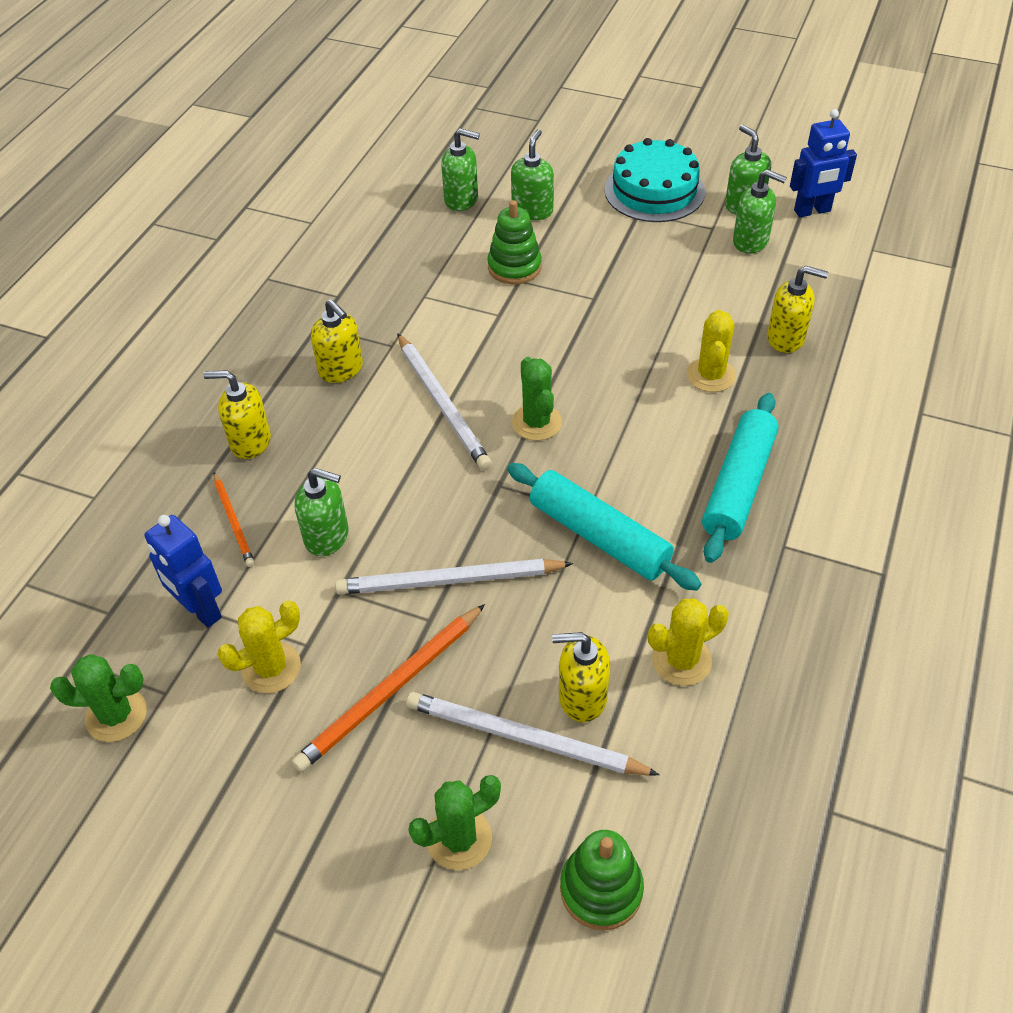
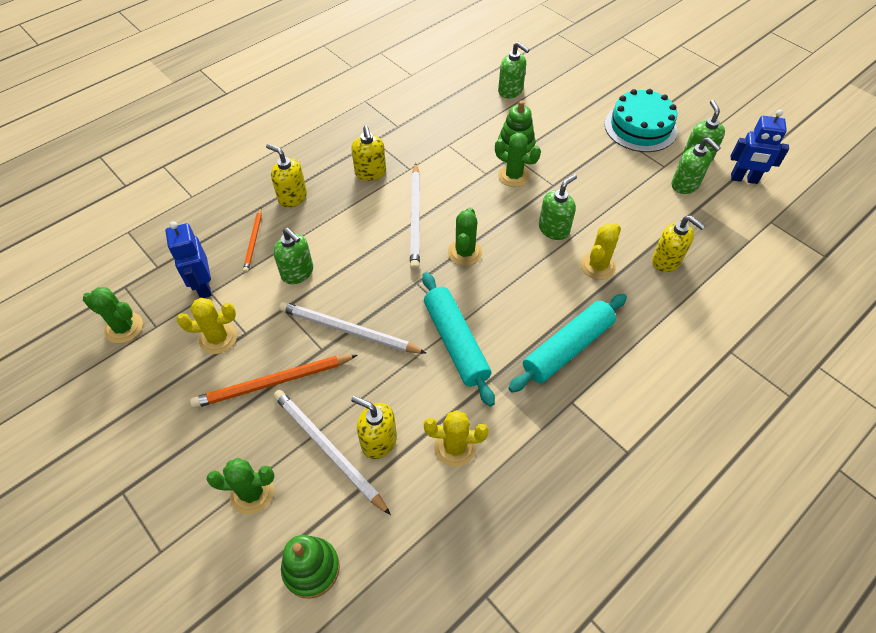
camera: 25 degrees right, 5 degrees up
(532, 210) = (551, 113): green soap dispenser -> green soap dispenser (554, 229)
(536, 305) = (513, 176): none -> green cactus

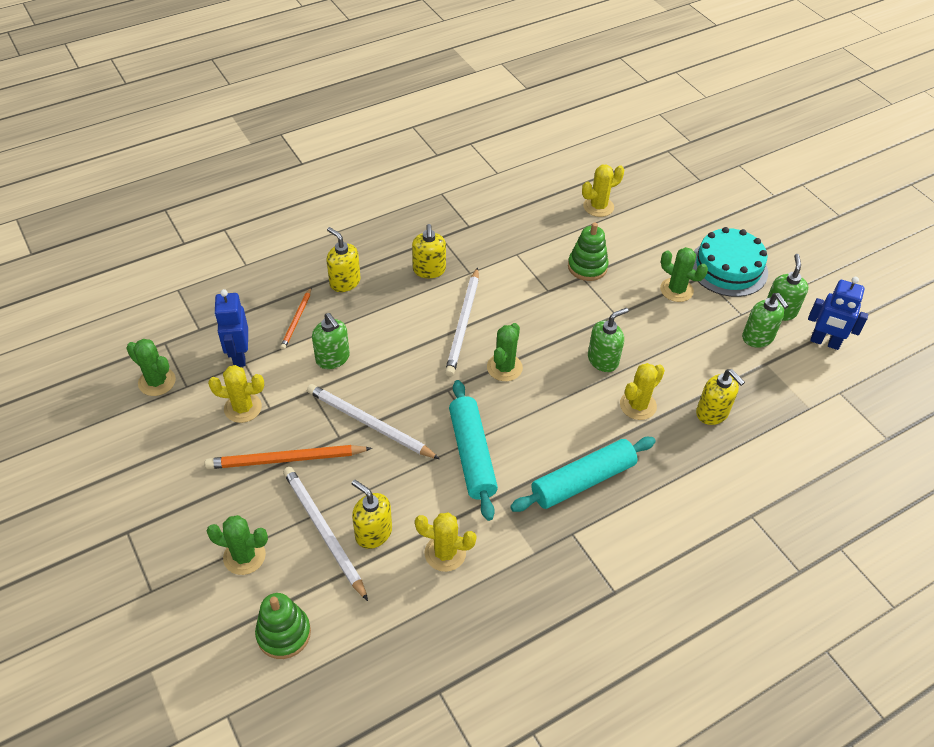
camera: 10 degrees right, 5 degrees down
(510, 91) = (598, 207): green soap dispenser -> yellow cactus
(513, 176) = (576, 298): green cactus -> green cactus (676, 290)

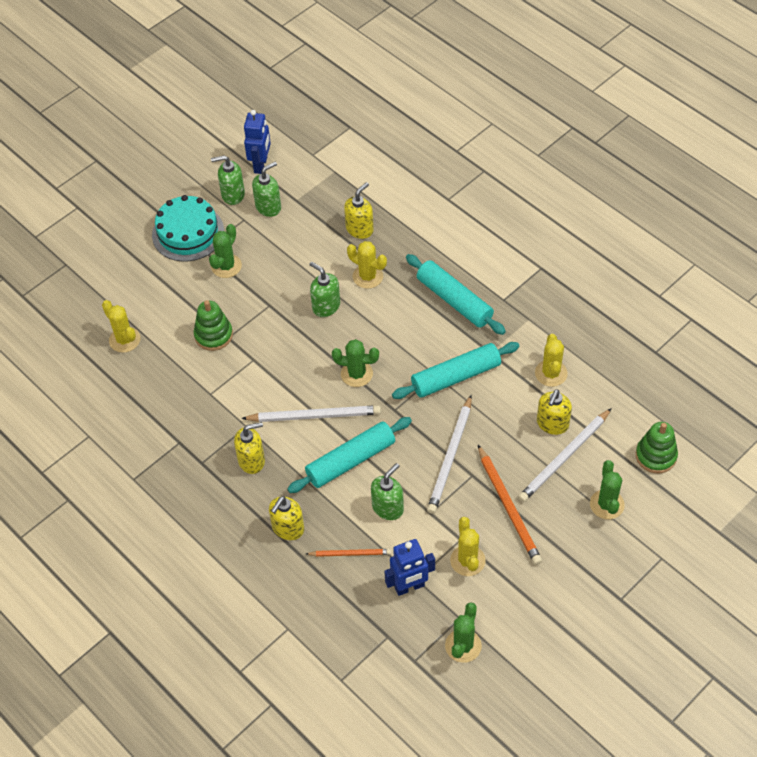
camera: 100 degrees left, 5 degrees up
(399, 341) = (350, 460): none -> turquoise rolling pin

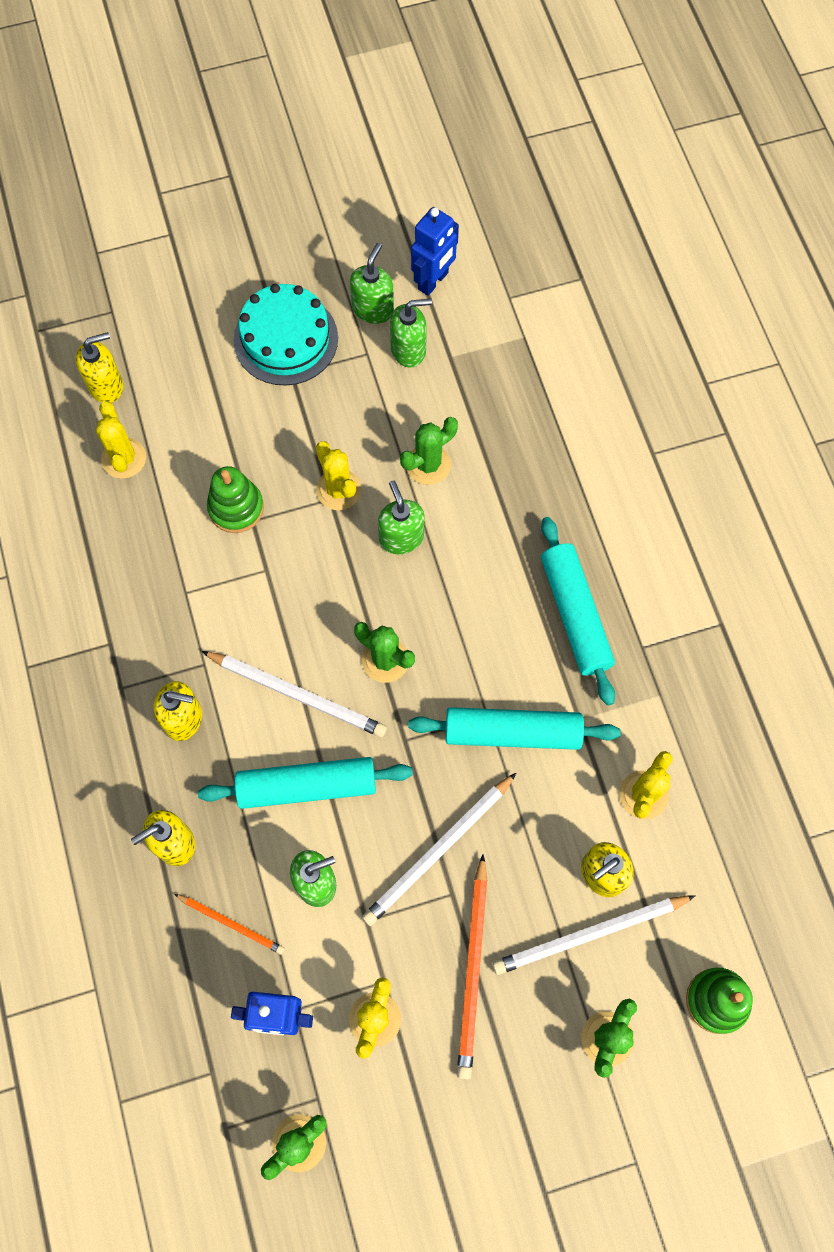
camera: 25 degrees right, 15 degrees up
(226, 266) = (307, 413): green cactus -> green cactus (428, 464)
(232, 194) = (373, 309): green soap dispenser -> green soap dispenser turned 90 degrees clockwise
(359, 229) = (509, 442): yellow soap dispenser -> yellow soap dispenser (106, 385)
(368, 276) = (480, 519): yellow cactus -> yellow cactus (338, 490)

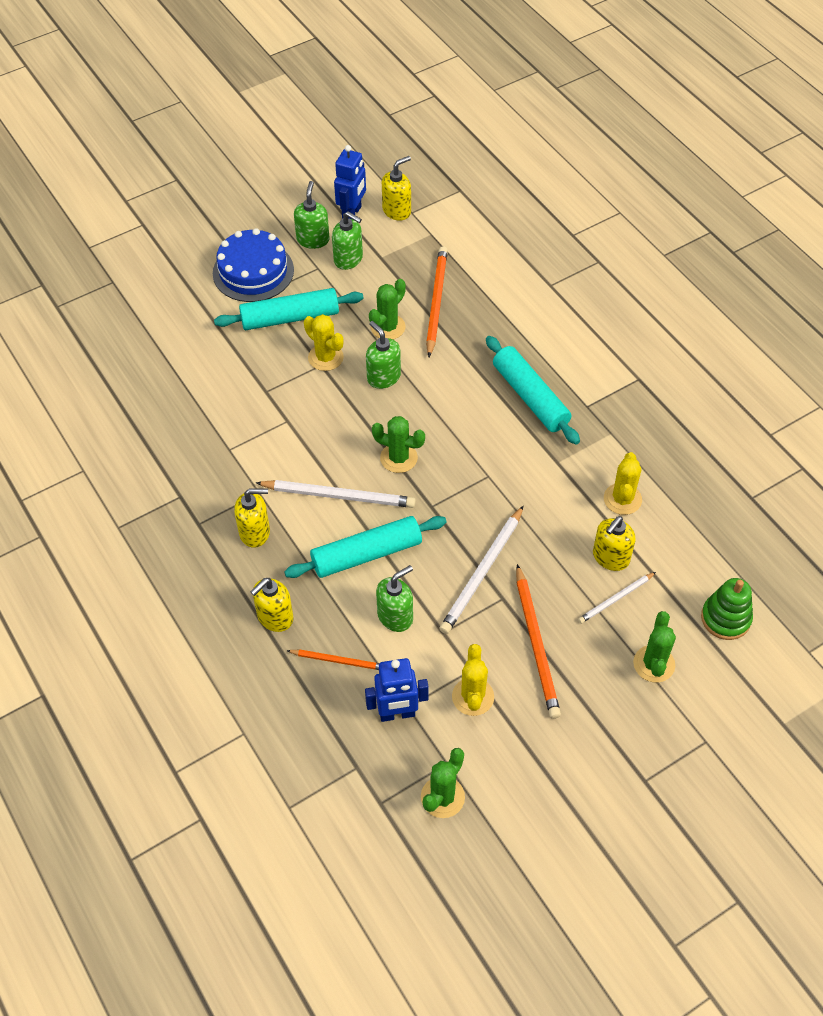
camera: 15 degrees left, 15 degrees down
(106, 385) = (123, 329): yellow soap dispenser -> yellow soap dispenser (397, 210)
(124, 458) = (152, 373): yellow cactus -> none
(236, 508) = (251, 386): green stacking toy -> none
(286, 339) = (253, 271): turquoise cake -> blue cake
(409, 350) = (348, 259): green soap dispenser -> green soap dispenser turned 60 degrees clockwise
(500, 442) = (436, 302): none -> orange pencil
(512, 733) = (511, 482): turquoise rolling pin -> turquoise rolling pin (290, 318)
(589, 934) = (615, 599): white pencil -> white pencil, size x0.58

